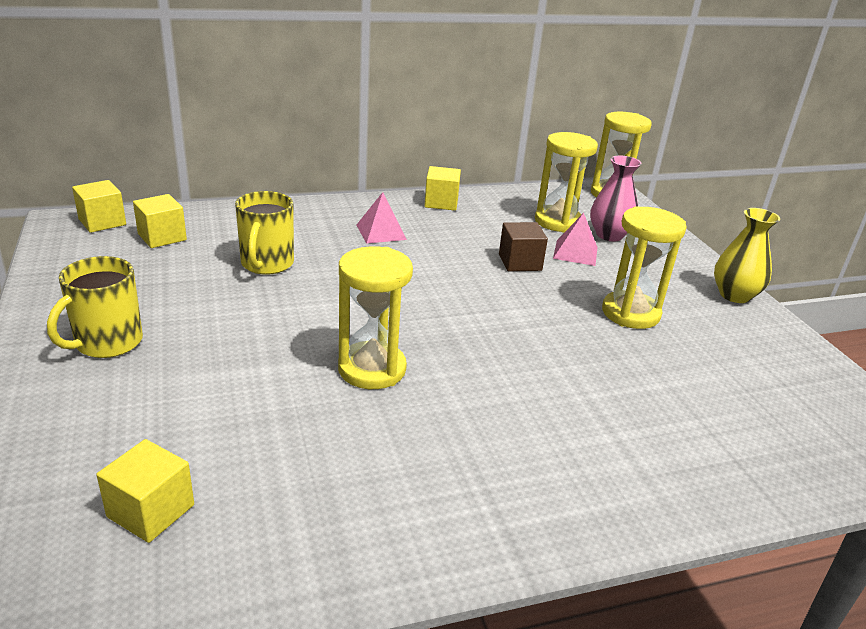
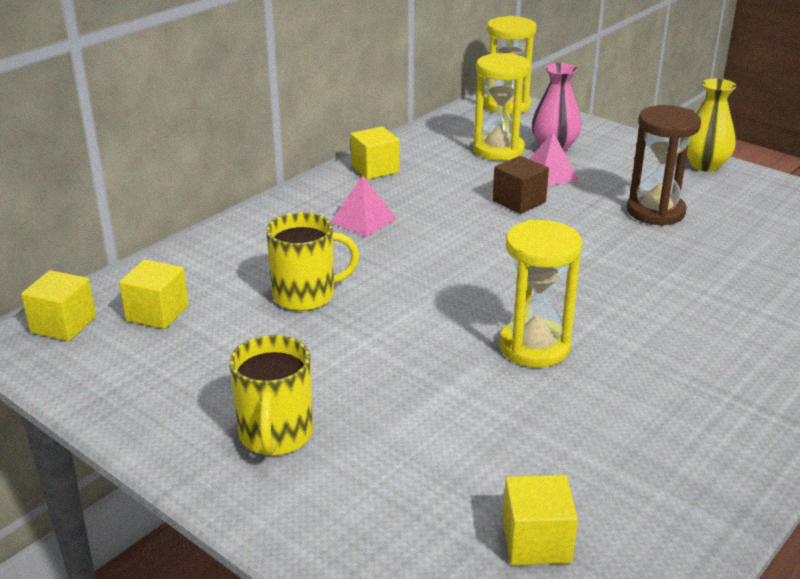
camera: 30 degrees left, 0 degrees up
(267, 264) = (306, 295): yellow mug -> yellow mug turned 75 degrees counterclockwise
(630, 313) = (655, 212): yellow hourglass -> brown hourglass

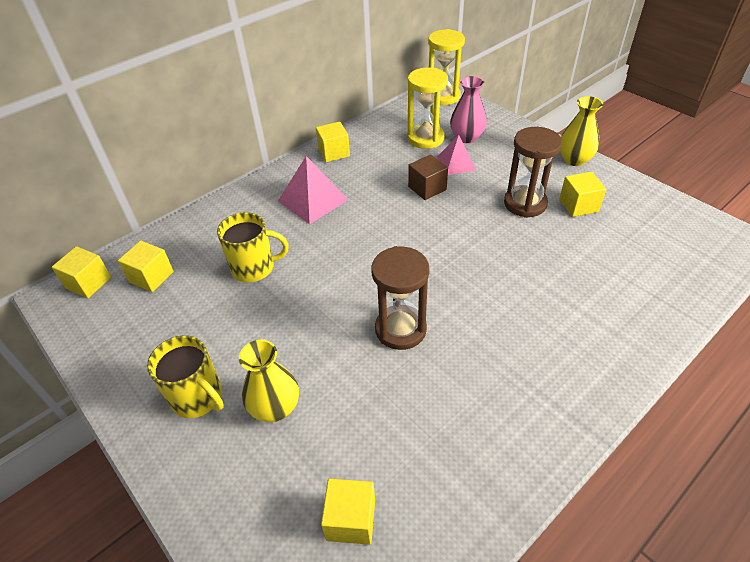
camera: 10 degrees right, 15 degrees up
(276, 435) = (198, 397): yellow mug -> yellow mug turned 60 degrees counterclockwise
(363, 220) = (313, 200): pink pyramid -> pink pyramid, size x1.51
(390, 438) = (275, 407): none -> yellow vase
(534, 347) = (400, 329): yellow hourglass -> brown hourglass
(725, 211) = (578, 205): none -> yellow cube

